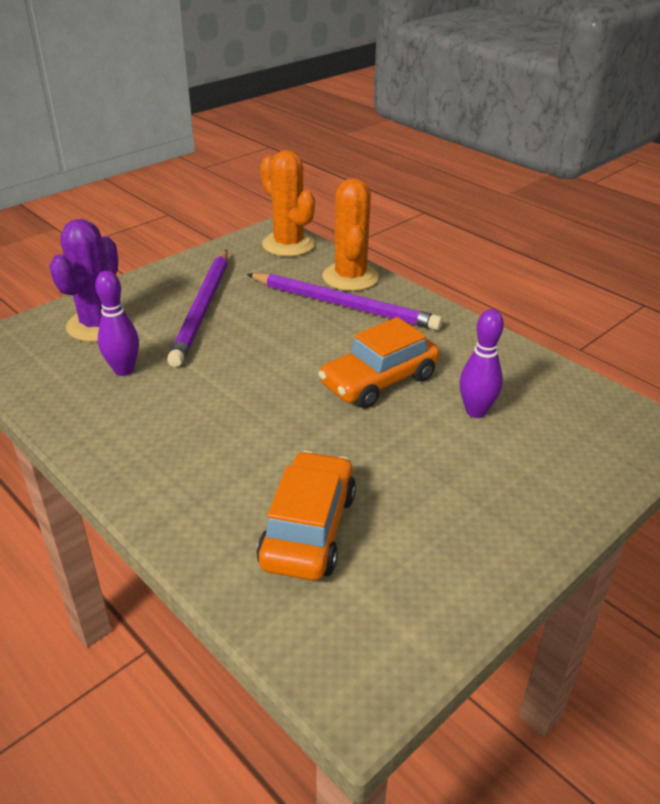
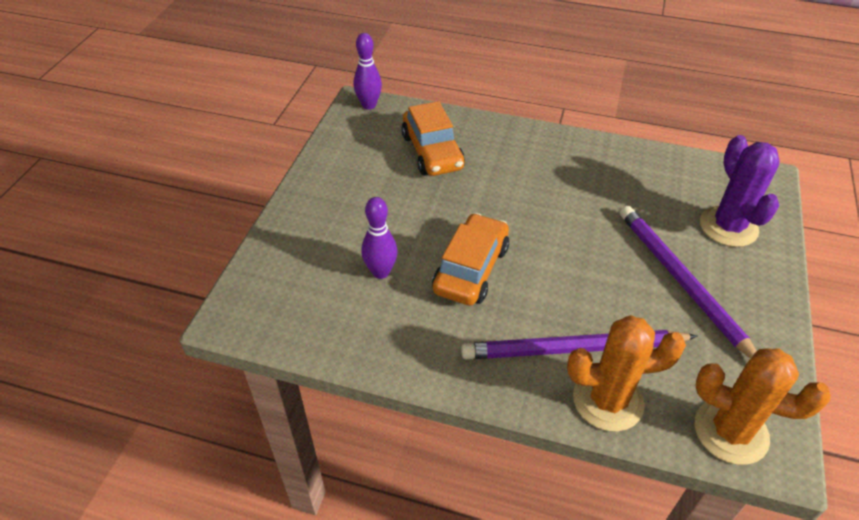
camera: 150 degrees right, 10 degrees up
(124, 370) = (652, 198): purple bowling pin -> purple bowling pin (369, 105)
(350, 277) = (608, 400): orange cactus -> orange cactus turned 60 degrees counterclockwise

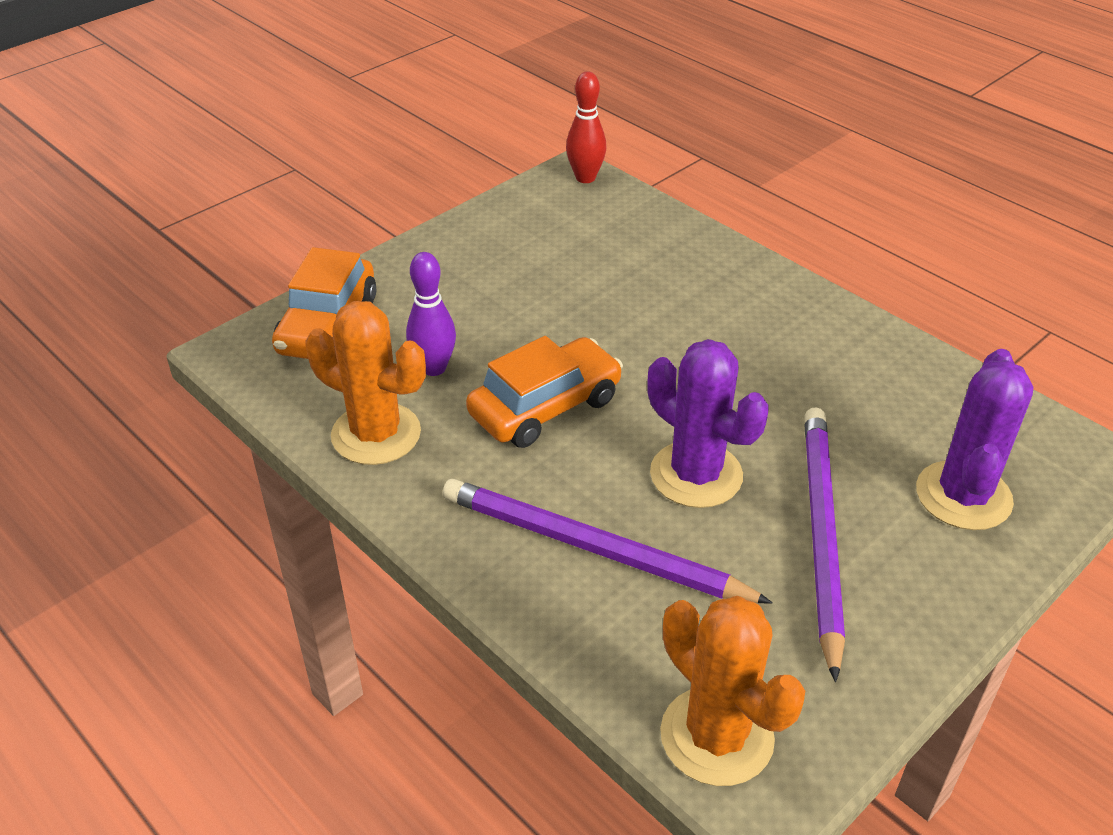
camera: 30 degrees right, 5 degrees down
(369, 105) = (585, 178): purple bowling pin -> red bowling pin
(432, 152) = (618, 257): orange car -> orange car (328, 325)
(590, 275) = (696, 475): none -> purple cactus
(608, 400) = (583, 624): orange cactus -> orange cactus (376, 434)

